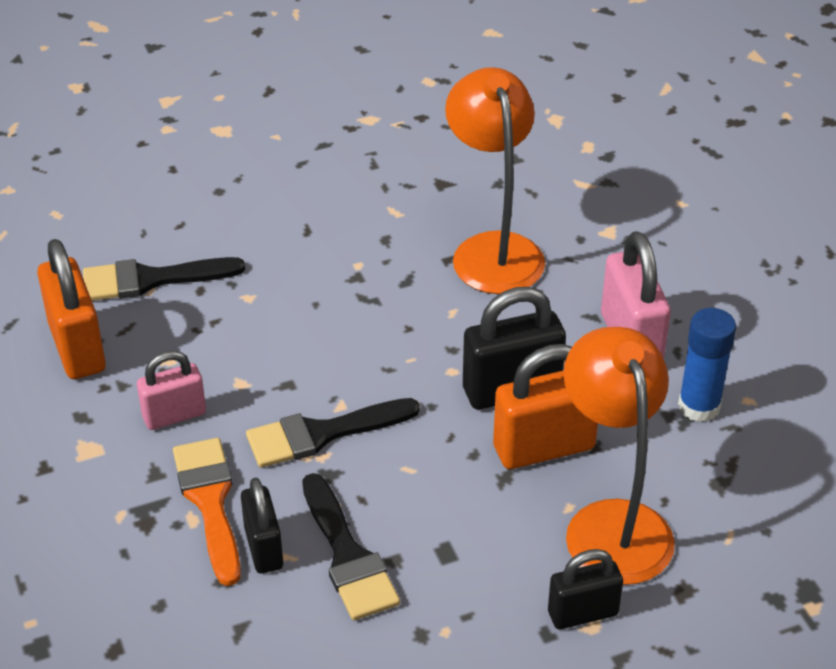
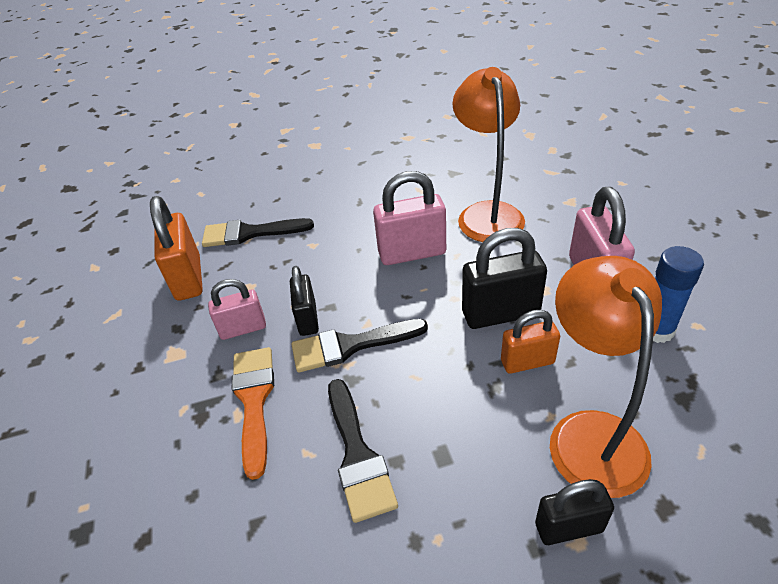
camera: 10 degrees right, 0 degrees up
(263, 548) = (288, 444): black padlock -> black padlock (307, 319)
(391, 309) = (412, 253): none -> pink padlock
(544, 448) = (527, 362): orange padlock -> orange padlock, size x0.64

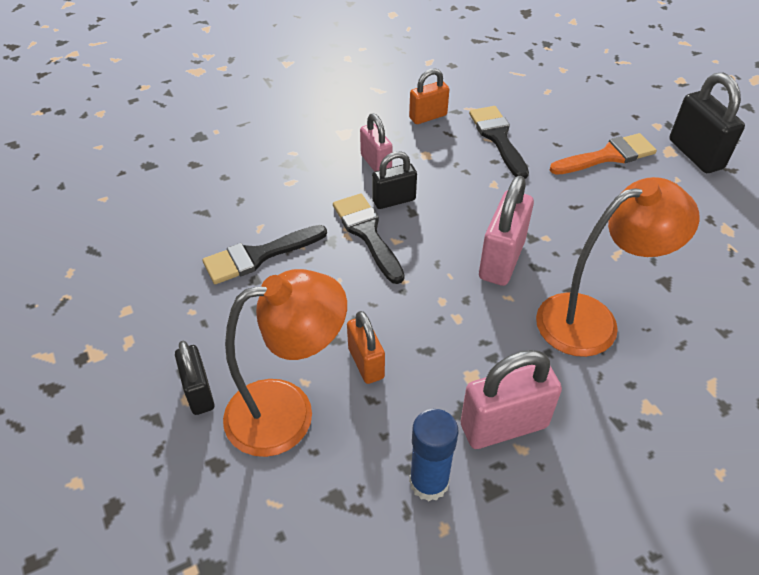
camera: 75 degrees right, 5 degrees up
(188, 278) = (428, 116): orange padlock -> orange padlock, size x0.64
(254, 400) = (304, 187): orange brush -> orange brush (607, 156)
(412, 253) = (501, 260): pink padlock -> pink padlock turned 45 degrees clockwise
(500, 314) = (427, 339): black padlock -> black padlock (695, 154)

